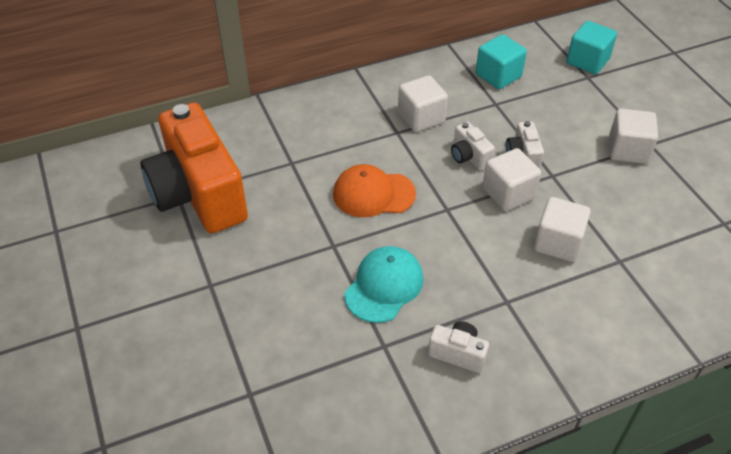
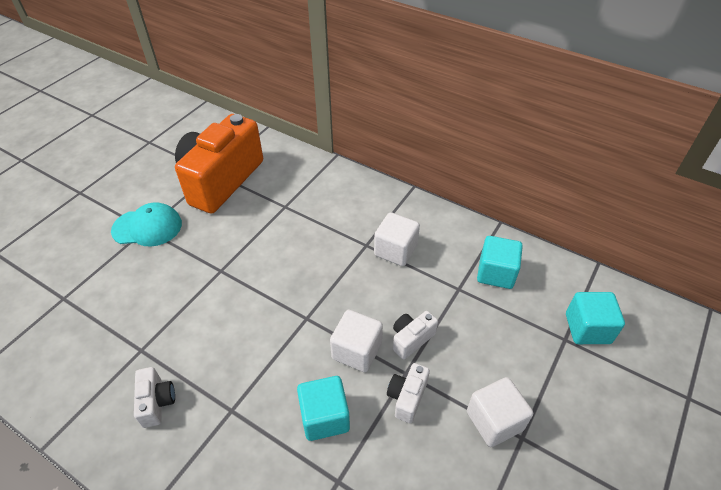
camera: 55 degrees right, 0 degrees up
(373, 194) = (288, 265): orange cap -> none
(384, 286) = (199, 320): turquoise cap -> turquoise cap (147, 227)
(469, 157) = (378, 303): white camera -> white camera (407, 397)
(557, 243) = (324, 417): white cube -> turquoise cube

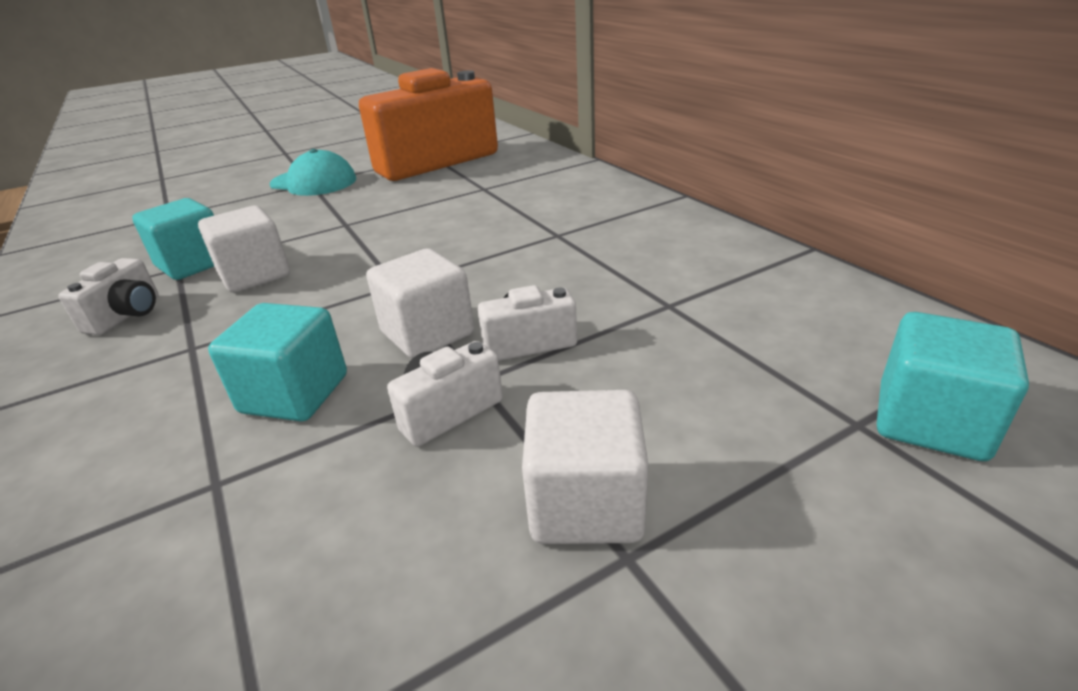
camera: 30 degrees right, 15 degrees down
(395, 250) = (597, 247): white cube -> white cube (255, 275)
(496, 273) = (758, 301): turquoise cube -> turquoise cube (193, 264)

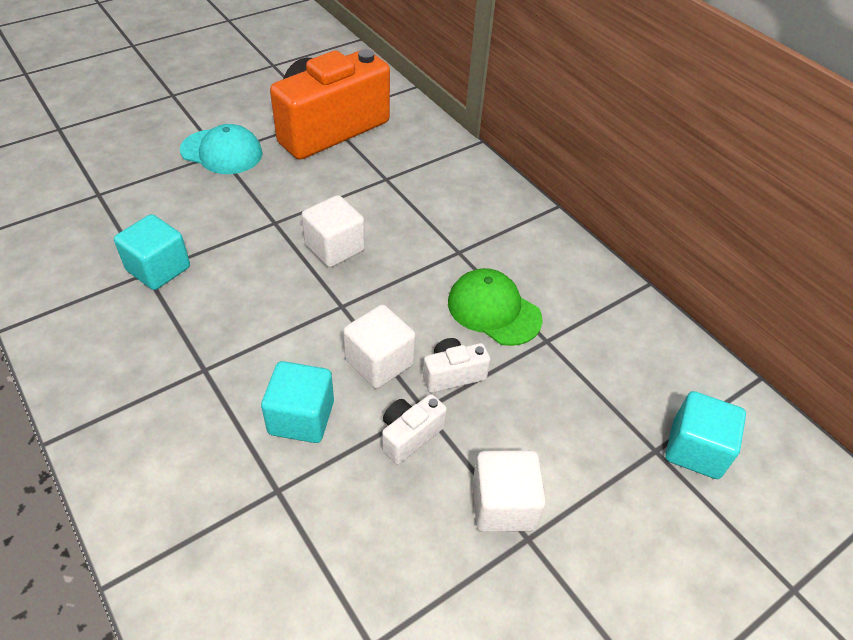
camera: 10 degrees left, 15 degrees up
(127, 315) = (132, 331): white camera -> none
(255, 275) = (220, 287): white cube -> white cube (335, 248)
(596, 280) = (493, 310): none -> green cap

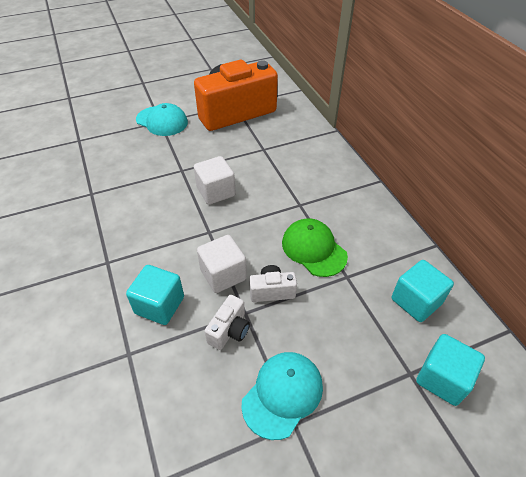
camera: 15 degrees right, 0 degrees up
(158, 269) = (99, 192): turquoise cube -> turquoise cube (416, 301)
(409, 435) = (229, 330): white camera -> white camera turned 150 degrees clockwise
(503, 505) = (282, 394): white cube -> turquoise cap

